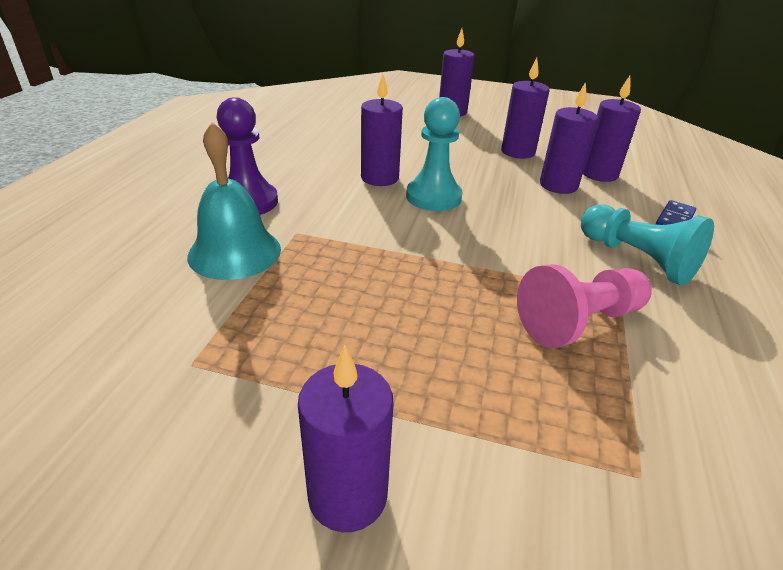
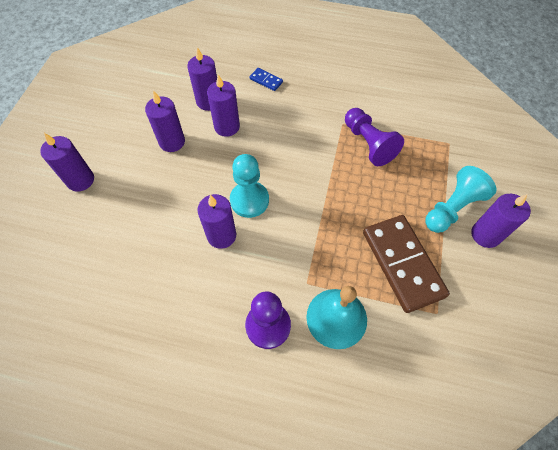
camera: 90 degrees left, 25 degrees up
(303, 331) = (402, 264): none -> brown domino
(579, 322) = (368, 144): pink pawn -> purple pawn
(637, 259) = (310, 108): turquoise pawn -> turquoise pawn (452, 208)

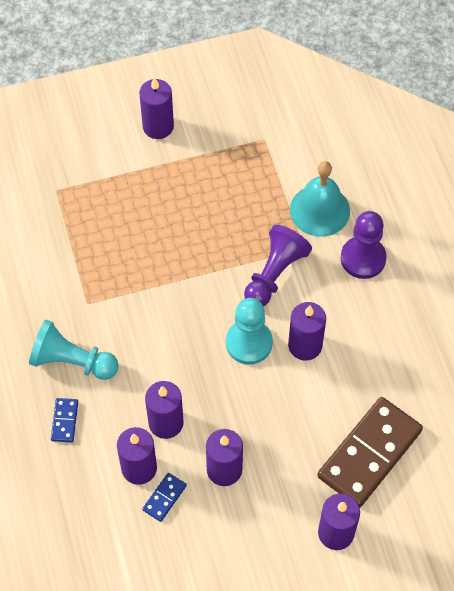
camera: 120 degrees left, 0 degrees up
(180, 105) = (164, 498): none -> blue domino
(368, 144) = (103, 265): purple pawn -> purple pawn (274, 274)
(402, 264) = (233, 181): brown domino -> brown domino (369, 454)
(452, 208) = (143, 161): turquoise pawn -> turquoise pawn (72, 361)

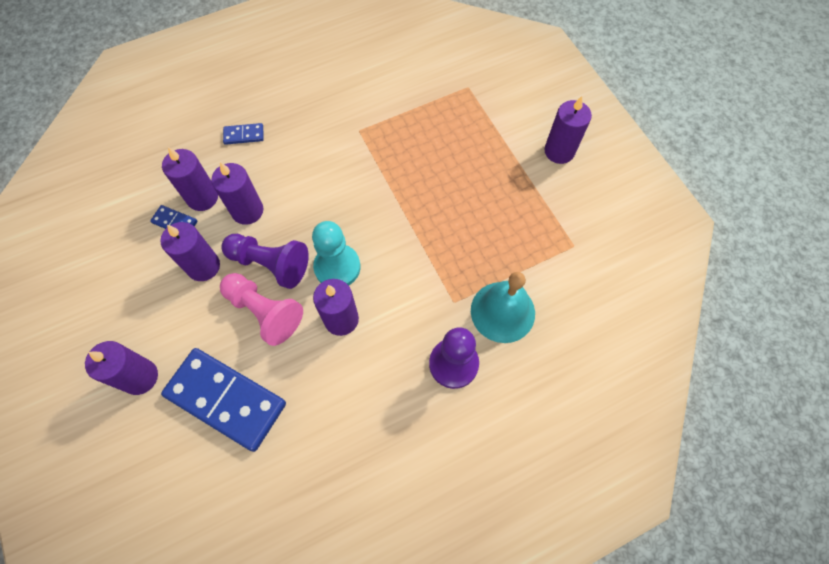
camera: 80 degrees right, 5 degrees up
(72, 361) = (300, 130): turquoise pawn -> none
(274, 274) = (418, 279): purple pawn -> purple pawn (270, 264)
(285, 414) = (264, 312): none -> pink pawn
(369, 454) = (226, 400): brown domino -> blue domino

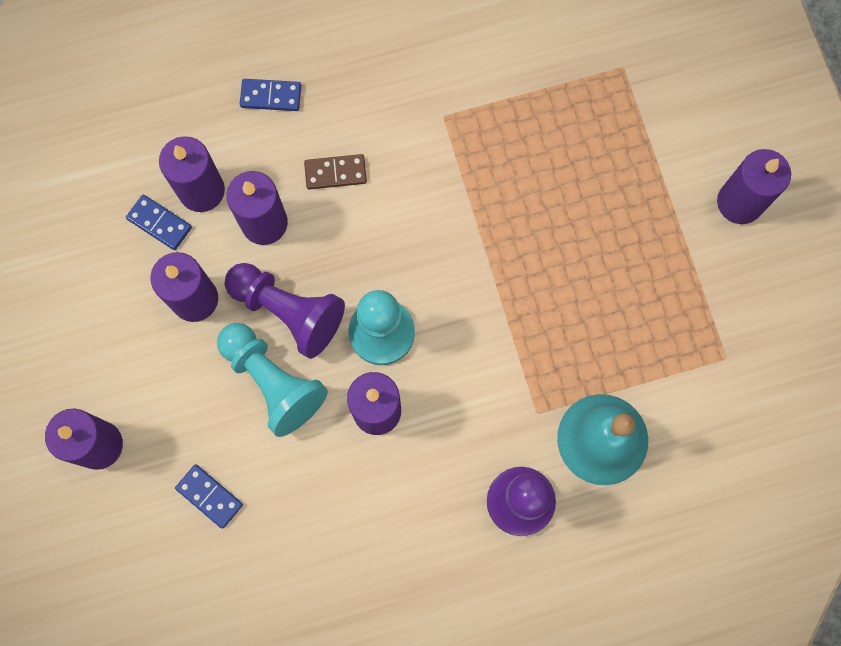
camera: 10 degrees right, 10 degrees up
(226, 400) = (209, 496): blue domino -> blue domino, size x0.42
(264, 312) = (273, 382): pink pawn -> turquoise pawn
(292, 173) = (335, 173): none -> brown domino

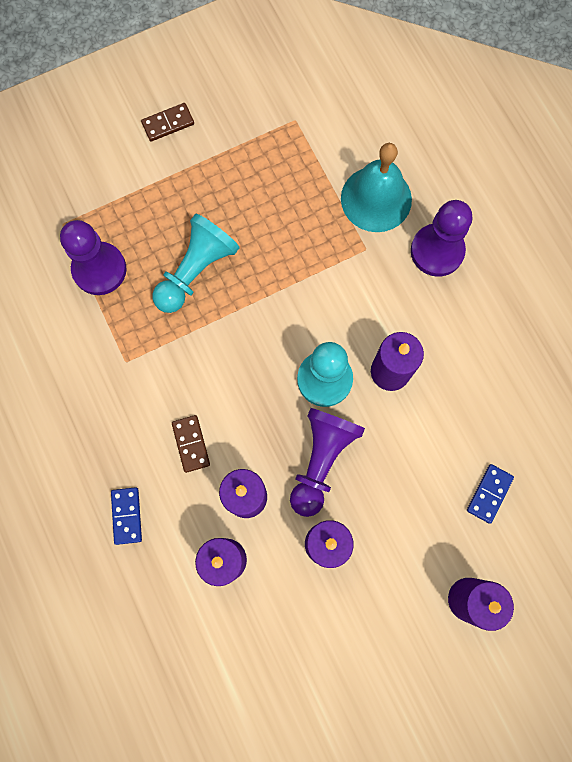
camera: 100 degrees left, 0 degrees up
(159, 223) = (262, 592): blue domino -> none
(273, 382) = (383, 461): turquoise pawn -> turquoise pawn (196, 271)
(559, 101) = (99, 269): none -> purple pawn
(739, 202) = (168, 123): purple candle -> brown domino

